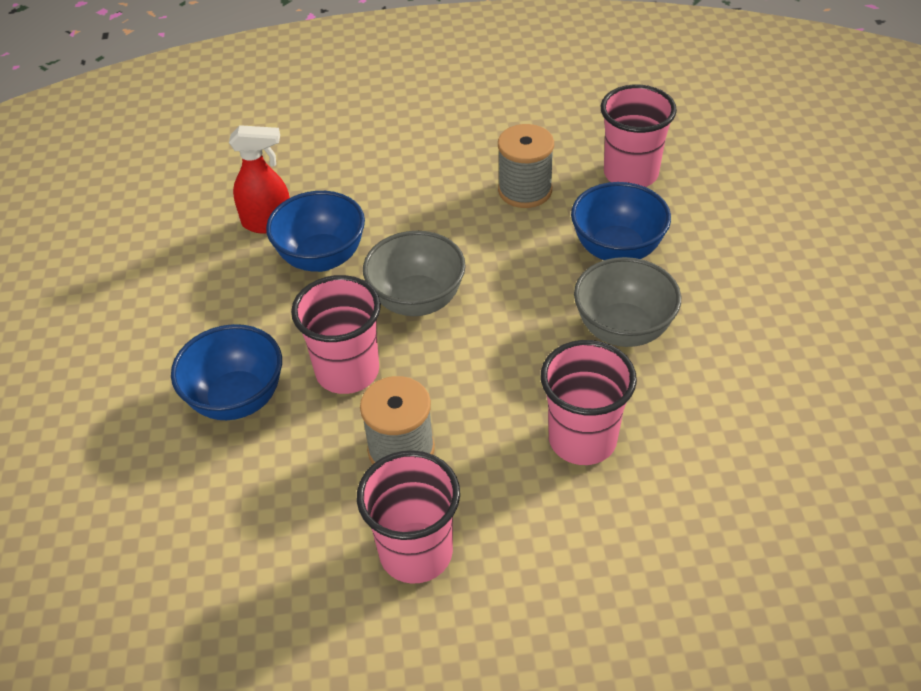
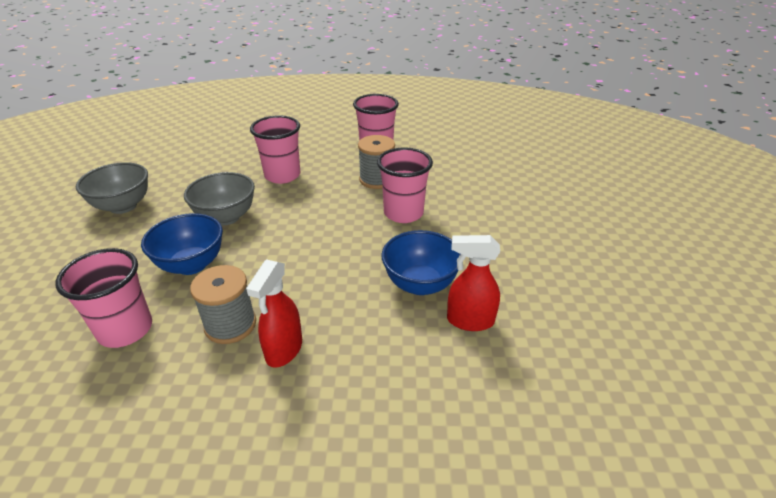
camera: 175 degrees left, 10 degrees down
(237, 399) = (470, 207): blue bowl -> none
(417, 300) = (351, 246): grey bowl -> grey bowl (123, 206)
(458, 175) = (284, 350): none -> red spray bottle

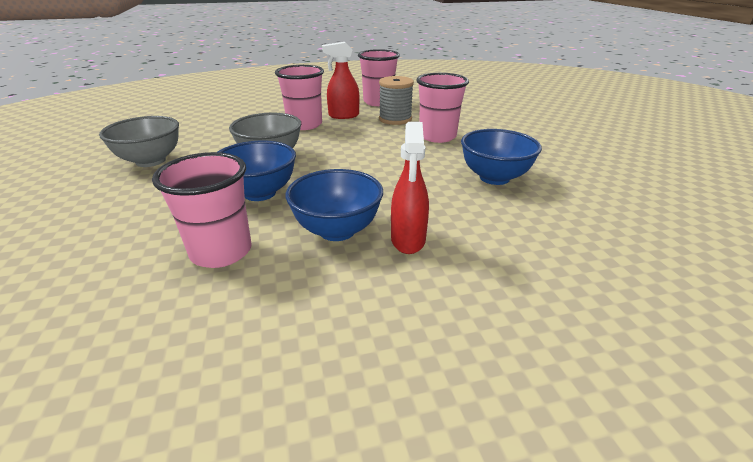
camera: 15 degrees left, 5 degrees down
(230, 325) = (337, 230): grey spool -> blue bowl
(469, 321) = (559, 195): red spray bottle -> red spray bottle (343, 116)

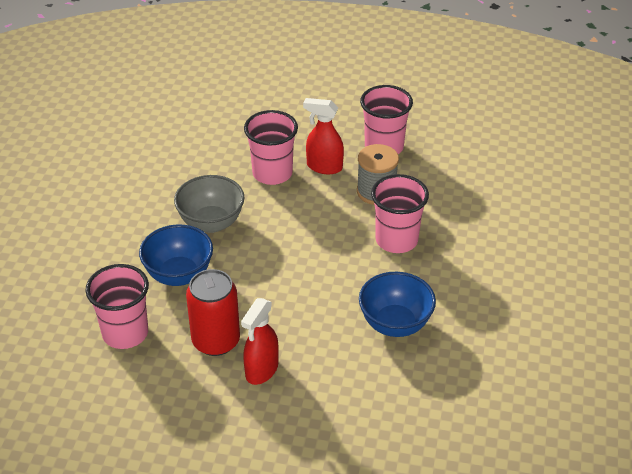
camera: 25 degrees right, 10 degrees up
(151, 161) = (106, 196): grey bowl -> none
(337, 230) = (216, 341): blue bowl -> red can

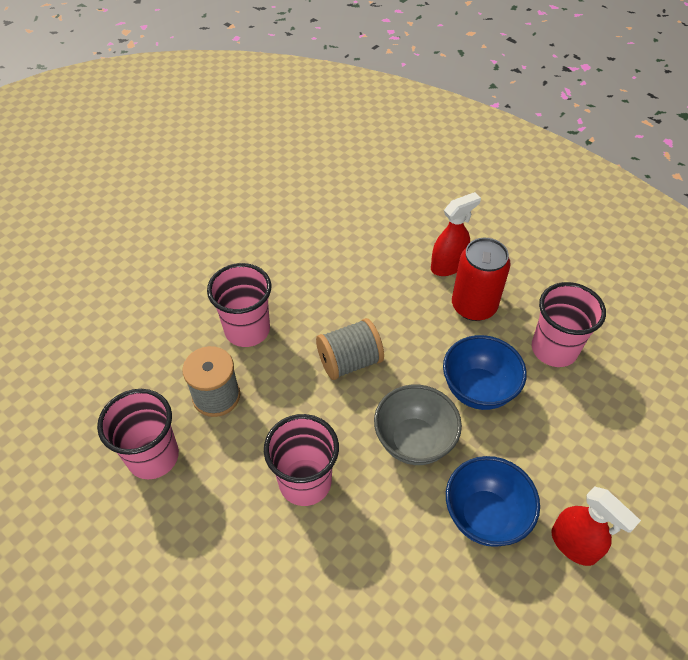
camera: 150 degrees left, 10 degrees up
(296, 252) = (349, 361): none -> grey spool
(324, 167) = (241, 461): red spray bottle -> red spray bottle (574, 545)
(395, 324) = (315, 256): blue bowl -> blue bowl (485, 516)

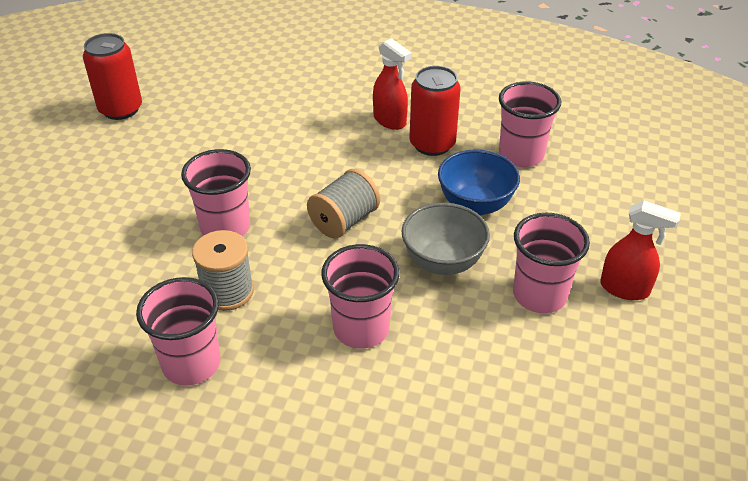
camera: 25 degrees left, 10 degrees down
(225, 176) = (121, 109): none -> red can
(448, 266) = (390, 120): red spray bottle -> red spray bottle turned 105 degrees clockwise
(485, 516) = (539, 295): blue bowl -> pink cup

